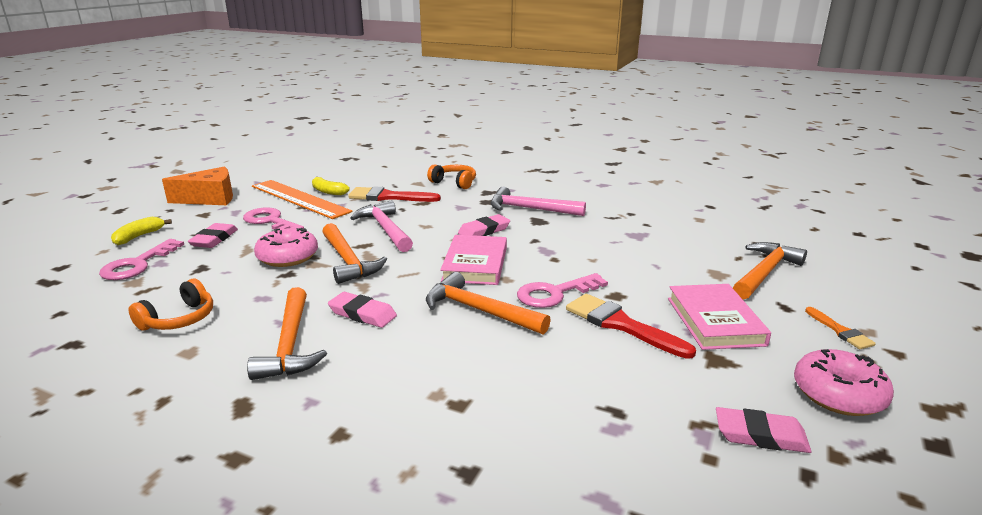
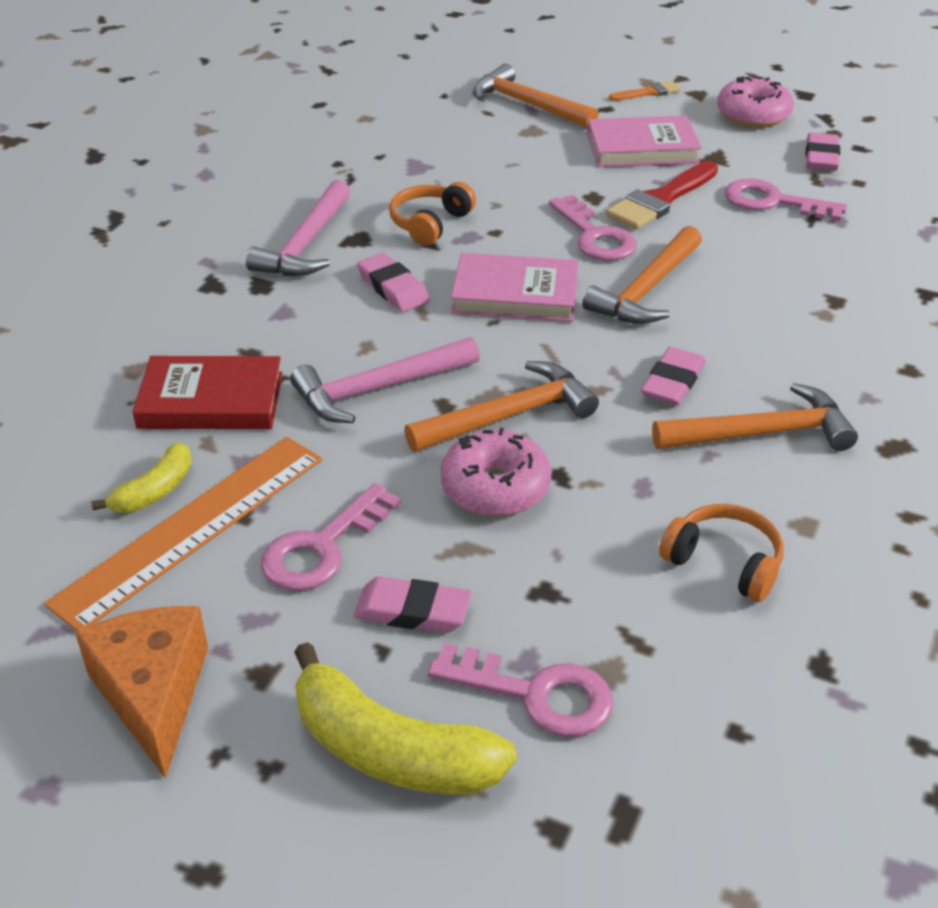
camera: 90 degrees left, 15 degrees up
(139, 236) = (391, 750): yellow banana -> yellow banana, size x1.81
(388, 197) = (211, 400): red brush -> red book
(454, 183) = (148, 323): orange headphones -> orange headphones (430, 223)
(638, 387) = (773, 202): none -> pink key

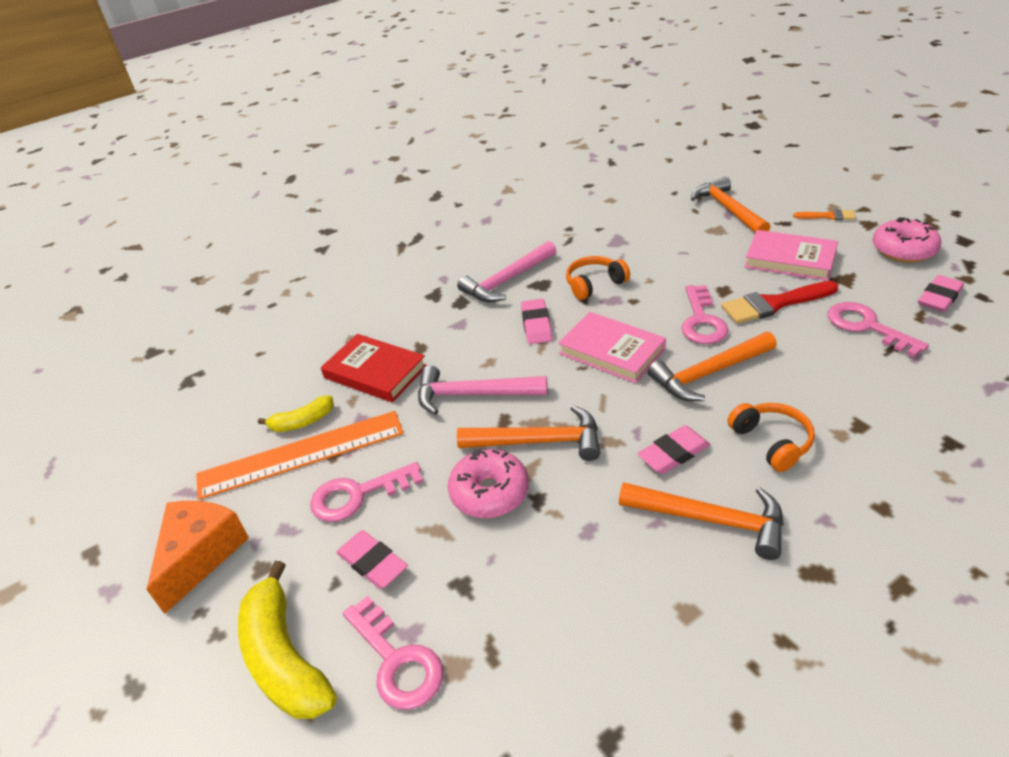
camera: 35 degrees right, 0 degrees up
(724, 562) = (601, 617): orange headphones -> orange headphones (771, 442)

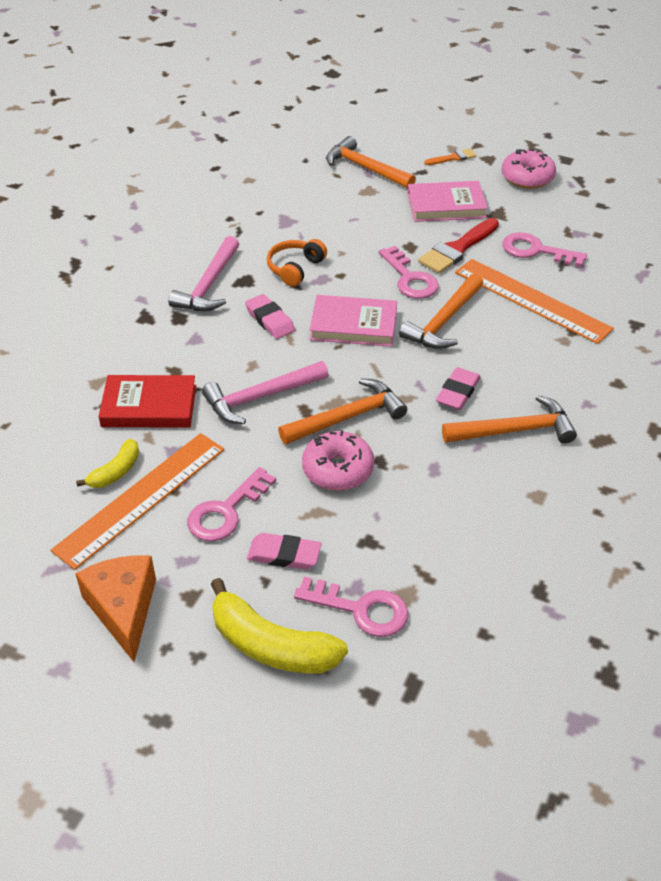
camera: 35 degrees left, 5 degrees up
(771, 442) = (521, 361): orange headphones -> none
(827, 378) = (531, 300): none -> orange ruler
(939, 297) = (573, 213): pink eraser -> none

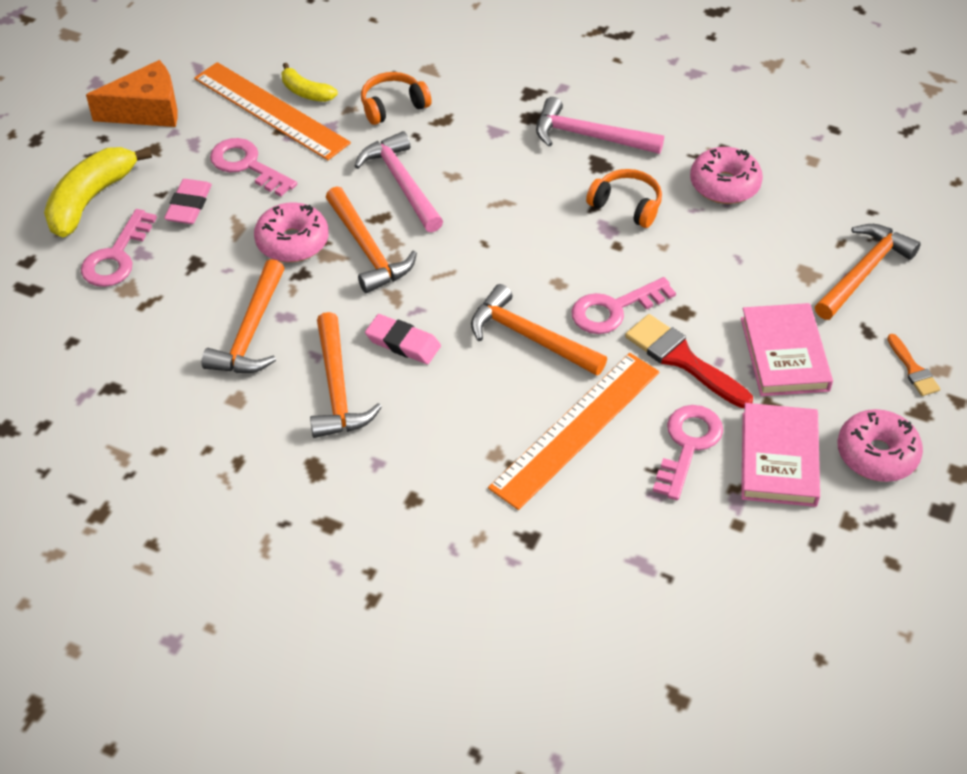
camera: 90 degrees right, 5 degrees up
(149, 406) = (393, 106): red book -> orange headphones
(270, 320) = (529, 186): pink eraser -> none
(273, 220) = (724, 185): none -> pink donut
(353, 325) = (521, 256): pink book -> pink book (778, 459)
(456, 491) = (251, 332): none -> orange hammer

